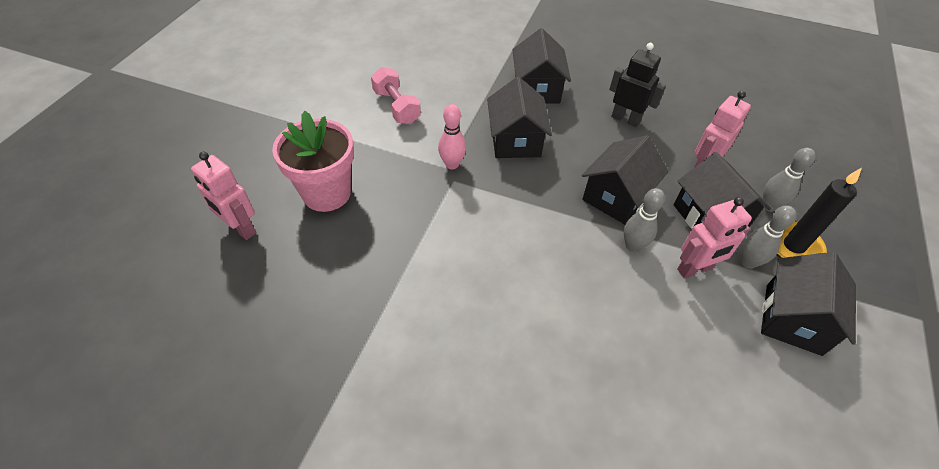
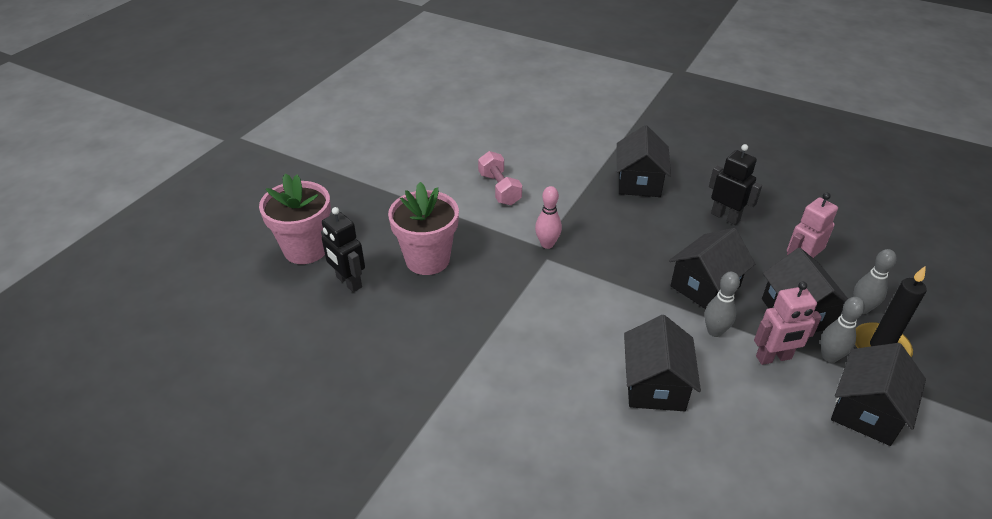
camera: 10 degrees right, 10 degrees down
(190, 193) = (306, 249): none -> pink flower pot
(241, 228) = (348, 282): pink robot -> black robot
(515, 140) = (611, 228): black house -> black house (655, 385)

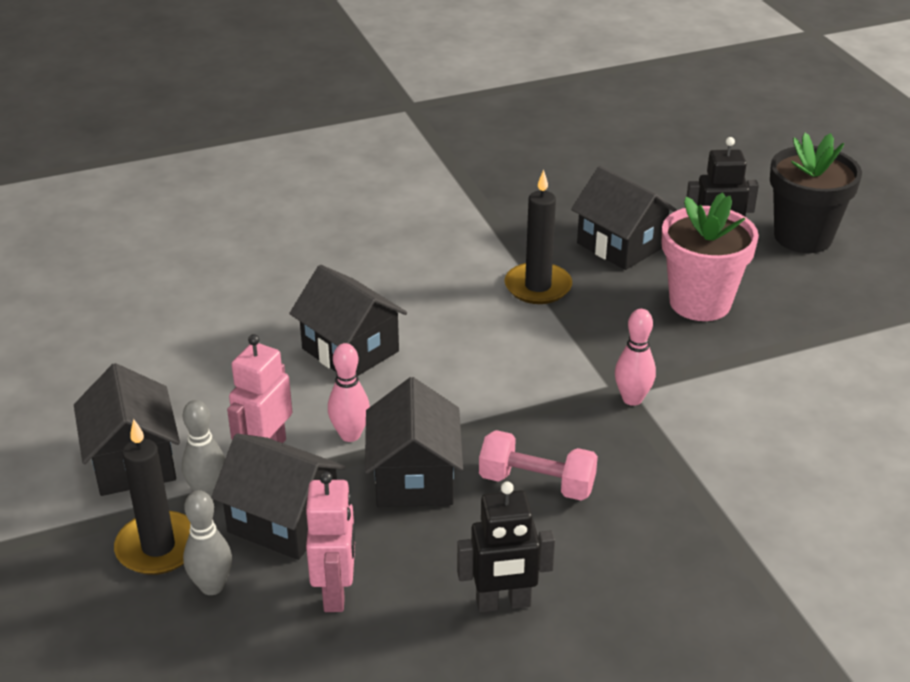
camera: 130 degrees right, 5 degrees down
(306, 249) = (803, 237): pink flower pot -> black flower pot
(486, 337) = (538, 287): none -> black candle
(499, 189) = (793, 421): pink dumbbell -> pink dumbbell (537, 483)
(639, 182) = (677, 570): black house -> black house (620, 245)
(714, 331) = (350, 435): grey bowling pin -> pink bowling pin

